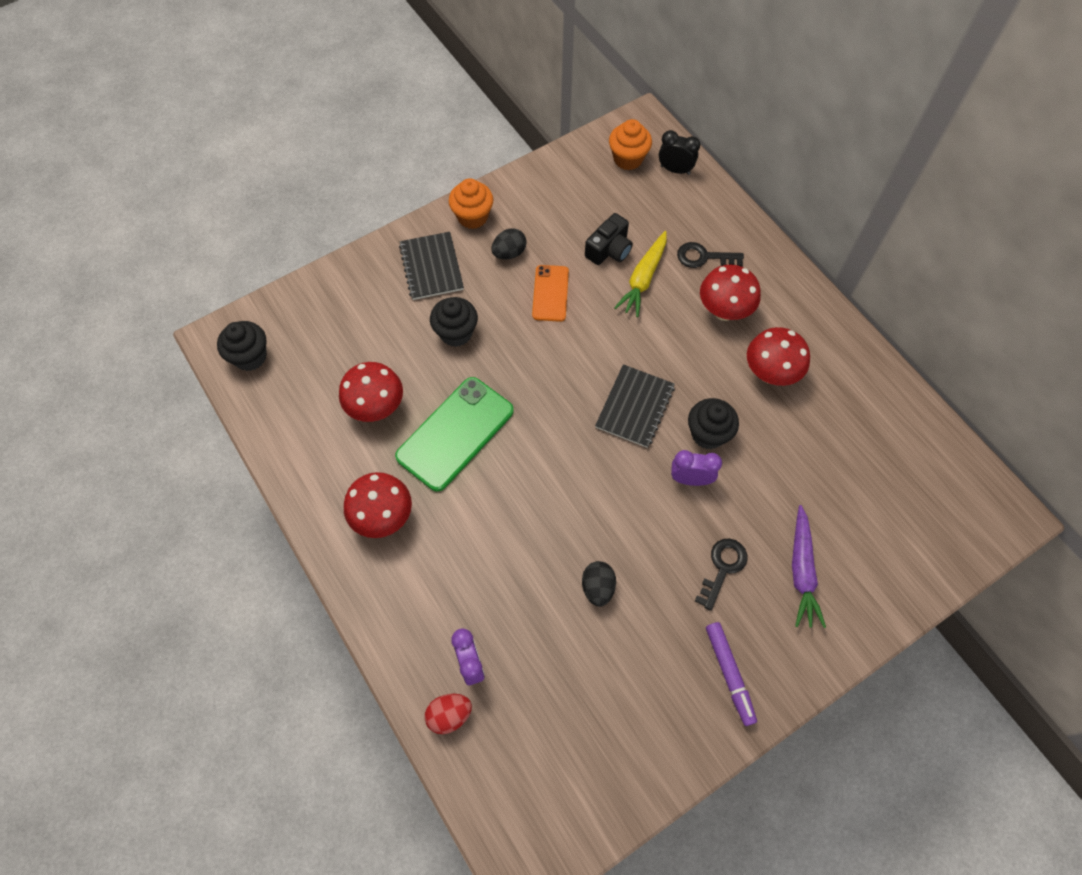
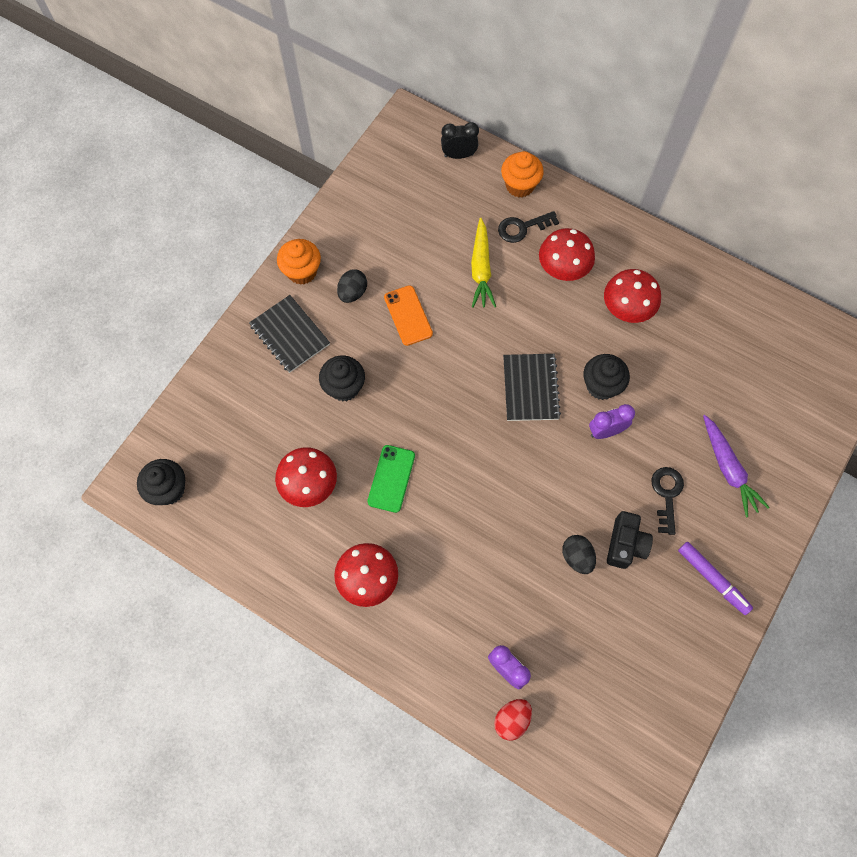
camera: 25 degrees left, 5 degrees up
(455, 433) = (391, 478): green phone -> green phone, size x0.58
(609, 250) = (438, 254): black camera -> black camera (625, 544)
(628, 159) = (412, 160): orange cupcake -> orange cupcake (520, 185)

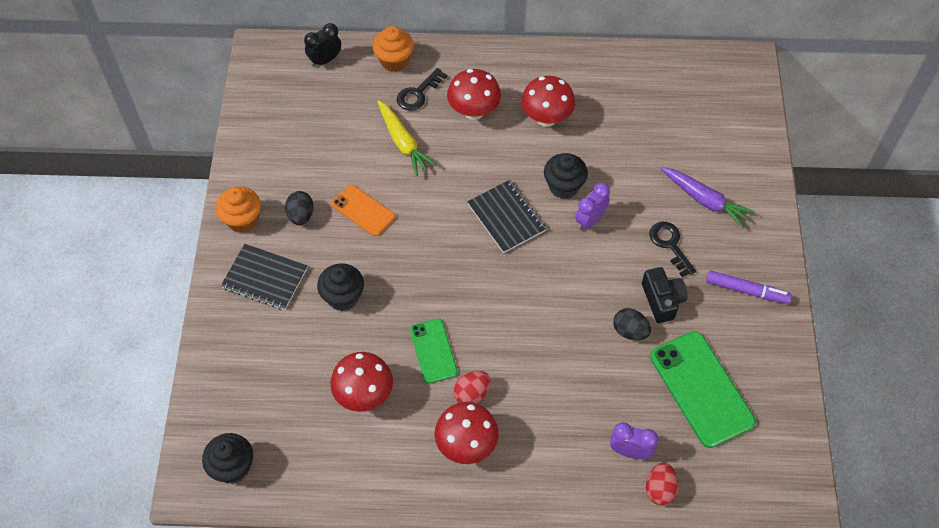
camera: 30 degrees left, 10 degrees down
(401, 536) = (472, 394): none -> red egg
(609, 649) = (701, 389): none -> green phone

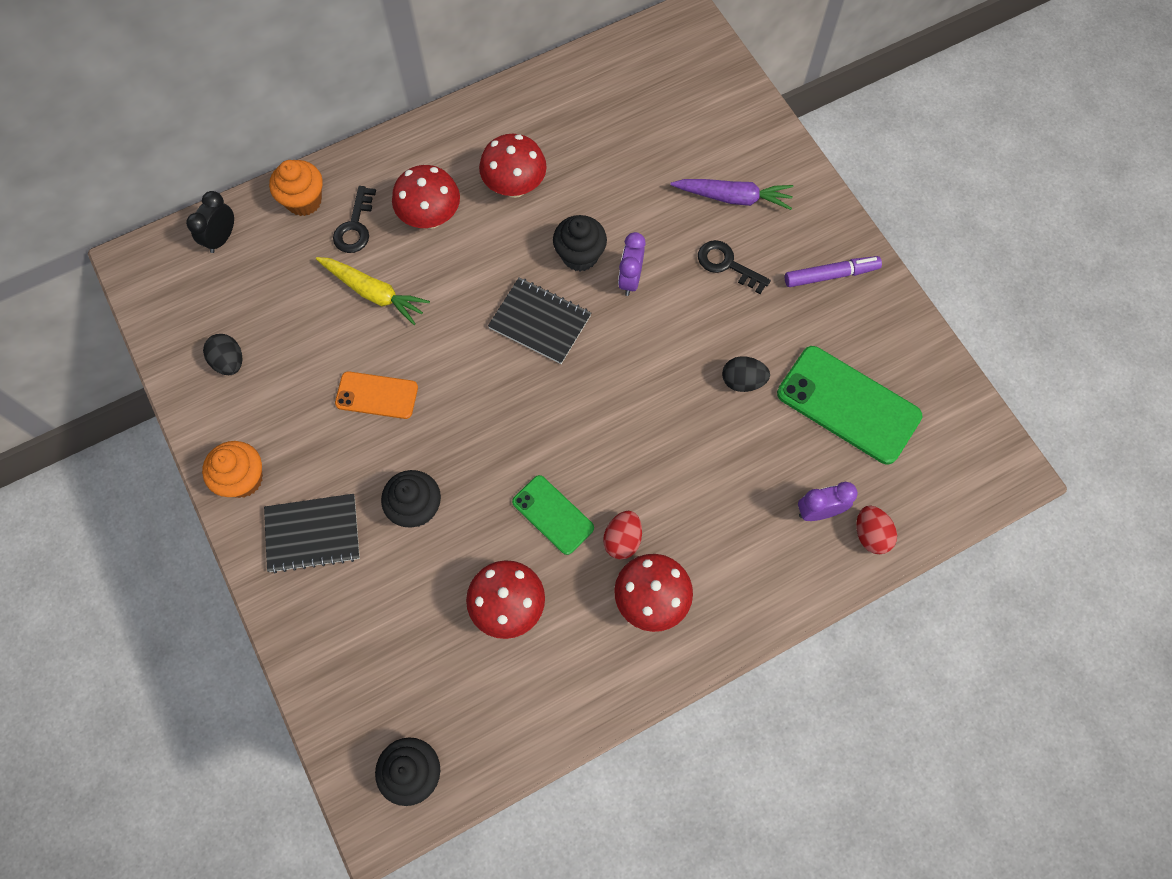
camera: 30 degrees left, 10 degrees up
(301, 215) = (309, 438): black egg -> black egg (229, 362)
(662, 300) = (754, 330): black camera -> none

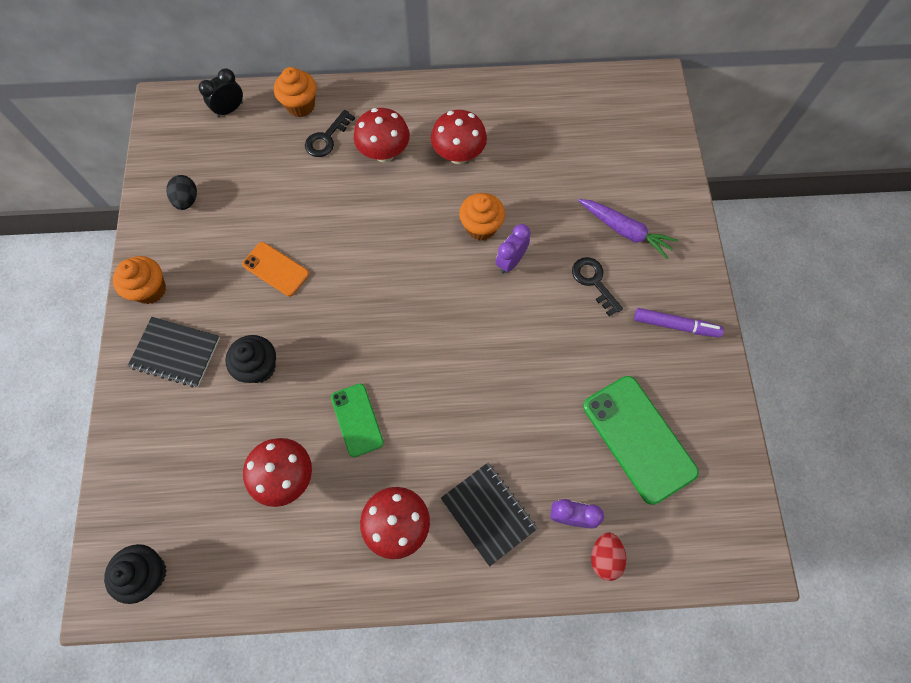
camera: 25 degrees right, 0 degrees up
(374, 293) = (314, 192): yellow carrot -> none
(540, 322) = (424, 265): black notebook -> black notebook (488, 513)
(580, 255) = (481, 227): black cupcake -> orange cupcake
(622, 540) = (400, 465): red egg -> none
(742, 381) = (560, 380): black egg -> none

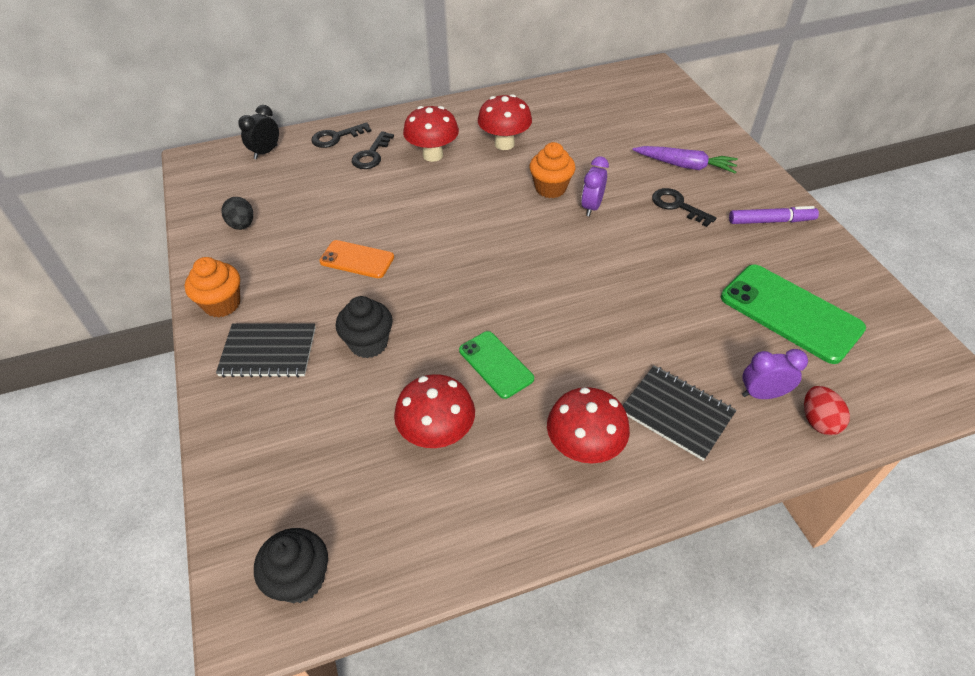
camera: 15 degrees left, 20 degrees down
(300, 105) = (336, 137): orange cupcake -> black key

